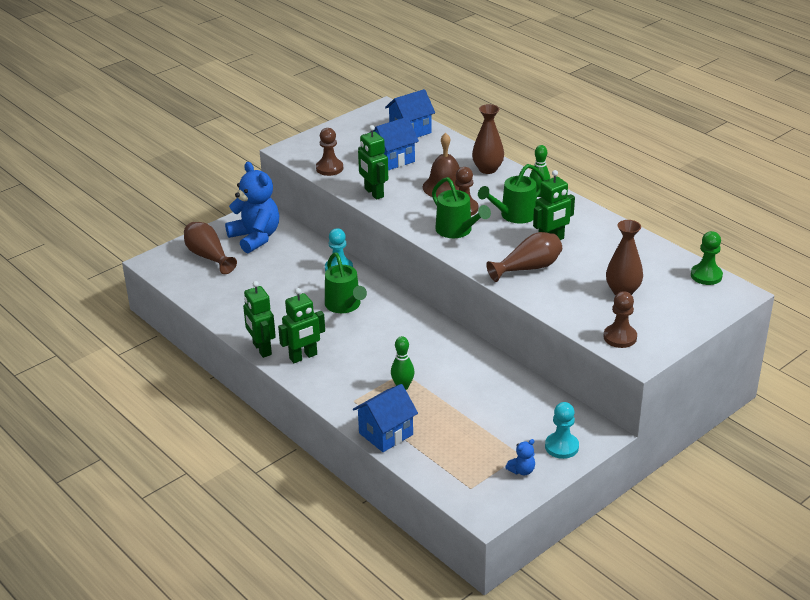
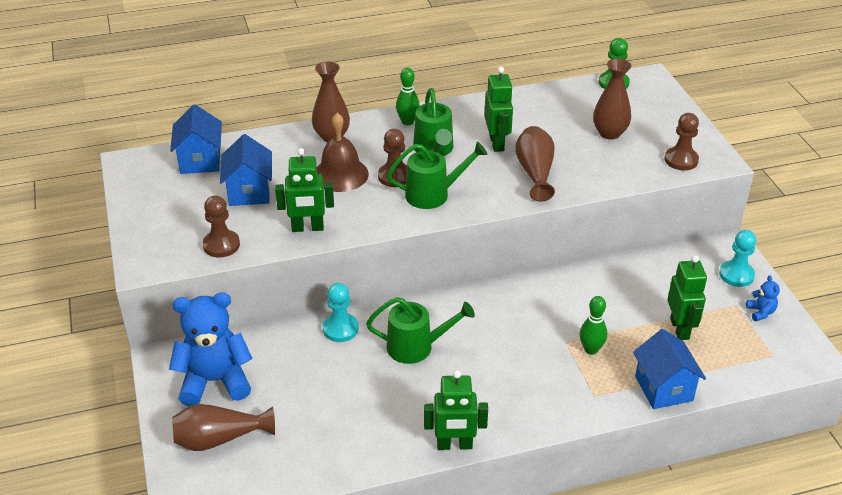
camera: 65 degrees left, 5 degrees up
(303, 357) = (491, 412): green robot -> green robot (680, 329)

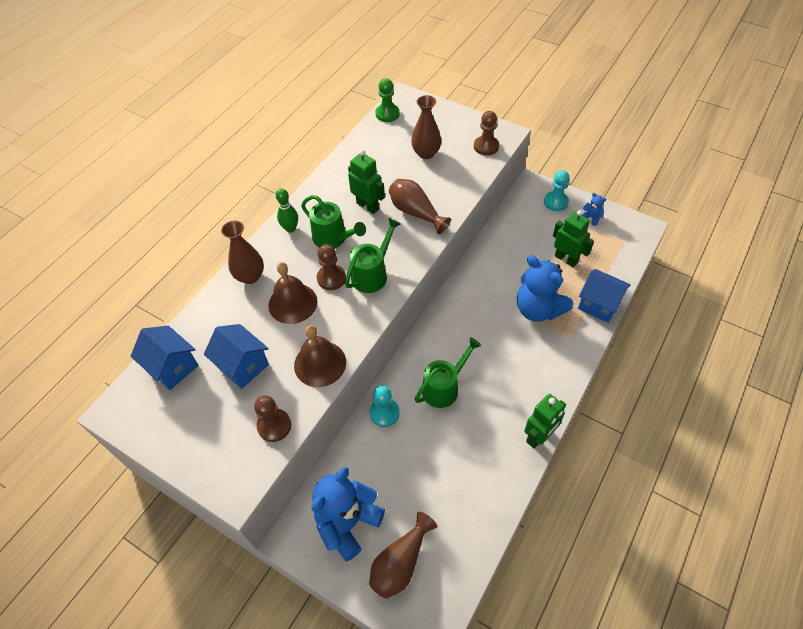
camera: 40 degrees left, 15 degrees up
(307, 228) = (320, 363): green robot -> brown bell
(591, 349) = (538, 309): green bowling pin -> blue teddy bear

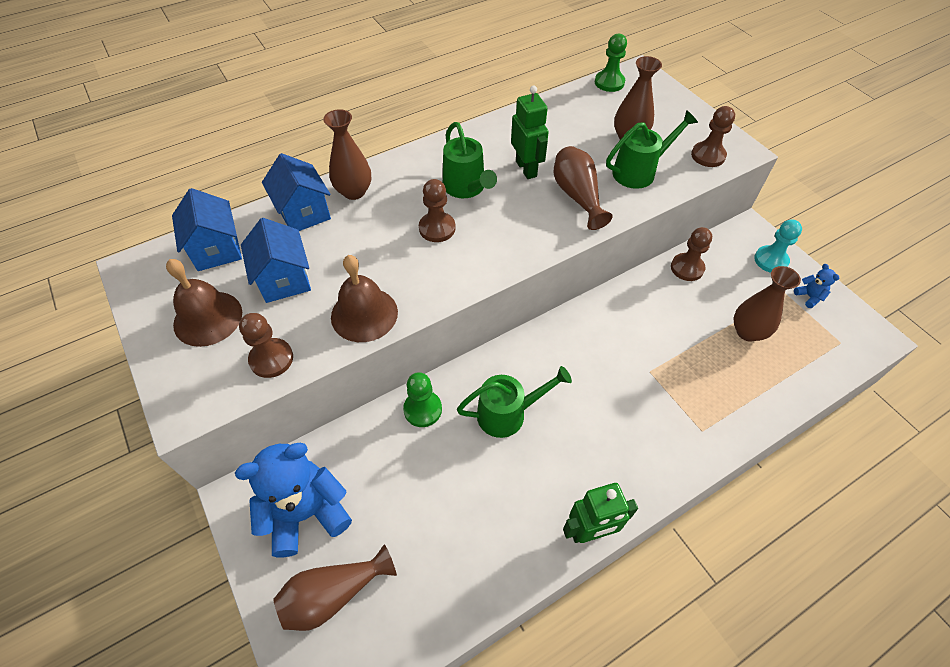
camera: 25 degrees right, 0 degrees up
(290, 228) = (427, 160): green bowling pin -> none
(292, 303) = (378, 237): brown bell -> brown bell (208, 318)
(372, 274) = (485, 242): green watering can -> green watering can (639, 171)
(384, 413) = (422, 409): turquoise pawn -> green pawn
(505, 231) = (687, 268): none -> brown pawn
(538, 309) = (677, 375): blue teddy bear -> none
(566, 259) = (747, 332): green robot -> brown vase
(598, 304) = (762, 405): blue house -> blue house (304, 213)

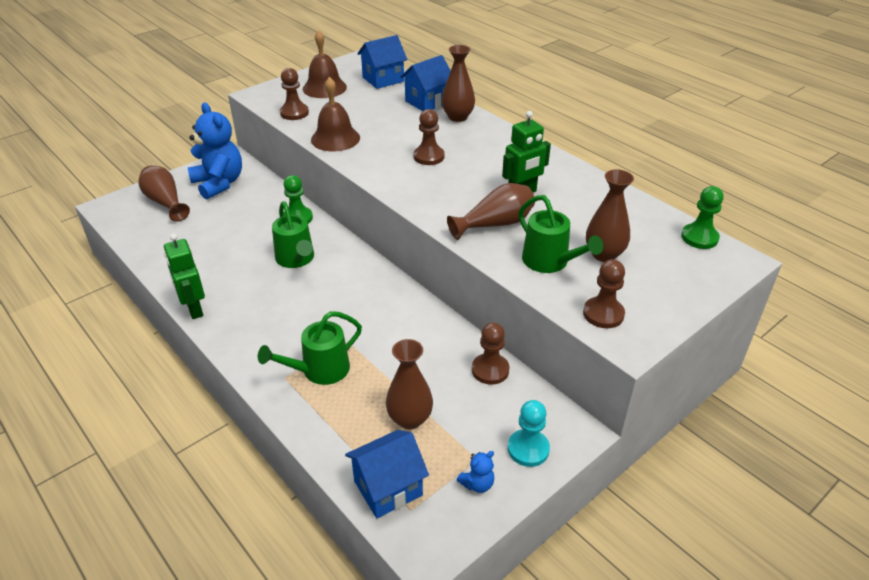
camera: 80 degrees right, 15 degrees down
(284, 279) = (361, 106): blue house -> blue house (388, 488)
(466, 188) = (482, 165): green watering can -> green watering can (319, 371)

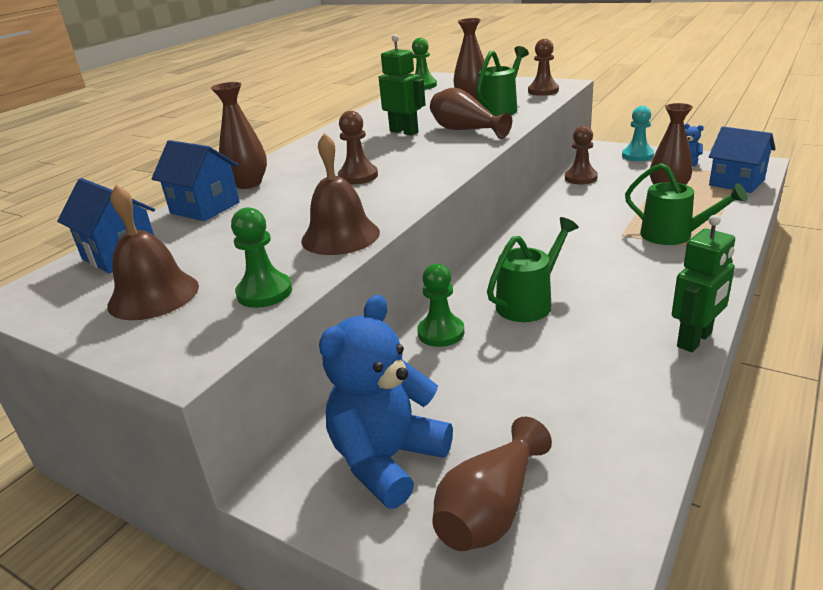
camera: 105 degrees left, 10 degrees down
(294, 113) = (264, 292): brown pawn -> green pawn

